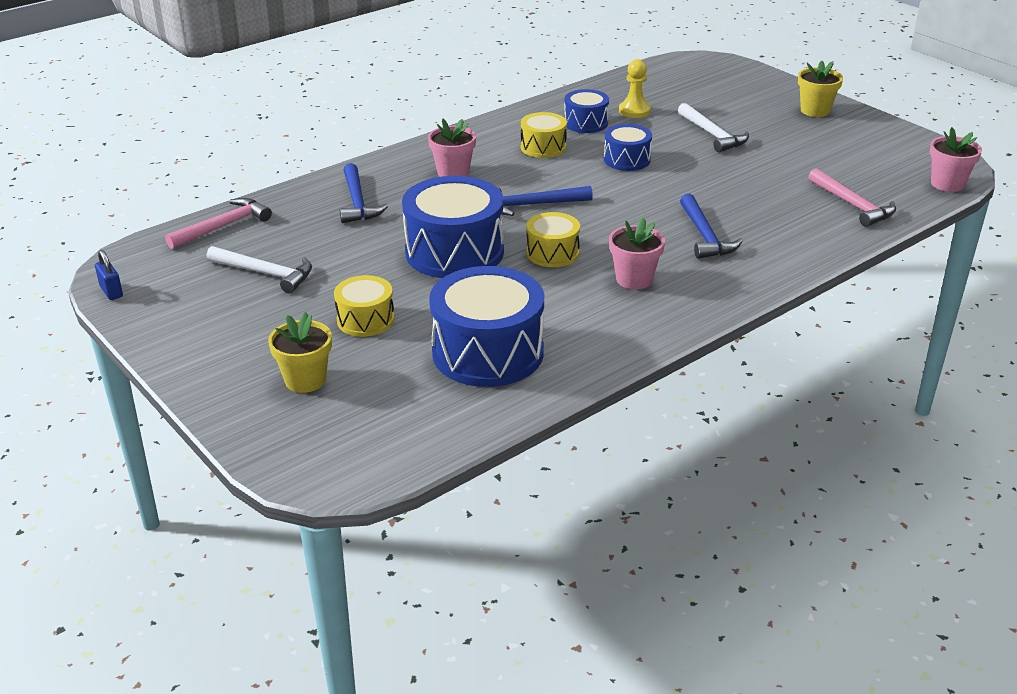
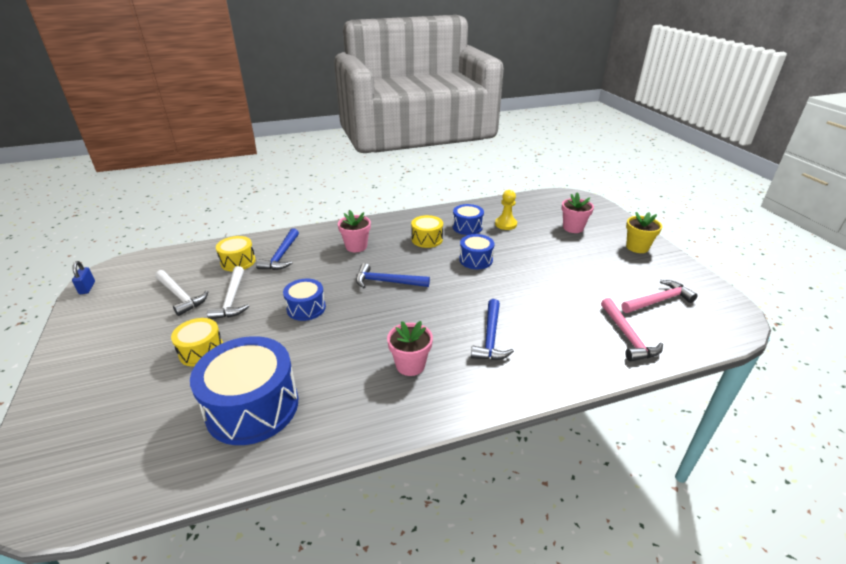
camera: 20 degrees right, 0 degrees up
(223, 226) = (192, 256): pink hammer -> pink hammer (659, 300)
(305, 380) = (115, 394): yellow flower pot -> none
(454, 252) = (306, 308): blue drum -> blue drum, size x0.54
(552, 253) = (369, 325): yellow drum -> yellow drum (238, 261)
(712, 135) = (549, 252): white hammer -> white hammer (232, 299)
(947, 184) = (721, 334): pink flower pot -> pink flower pot (573, 228)

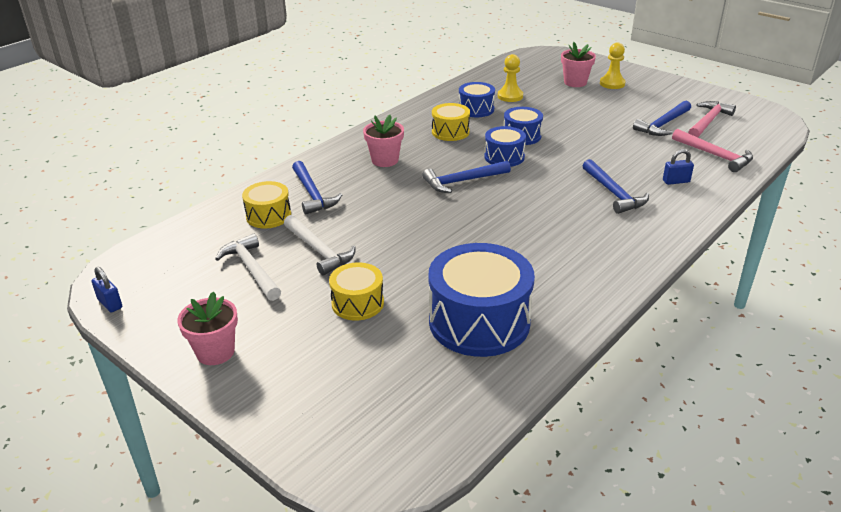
camera: 30 degrees left, 0 degrees up
(180, 296) = (251, 269): white hammer -> white hammer turned 135 degrees counterclockwise
(306, 308) = (413, 230): blue drum -> blue drum (504, 157)
(410, 365) = (574, 237): pink flower pot -> pink flower pot (215, 352)
(560, 348) = (676, 181): none -> blue padlock
(604, 238) = (612, 84): none -> yellow pawn
(609, 289) = (663, 124): none -> blue hammer
(637, 247) = (647, 84): yellow flower pot -> none

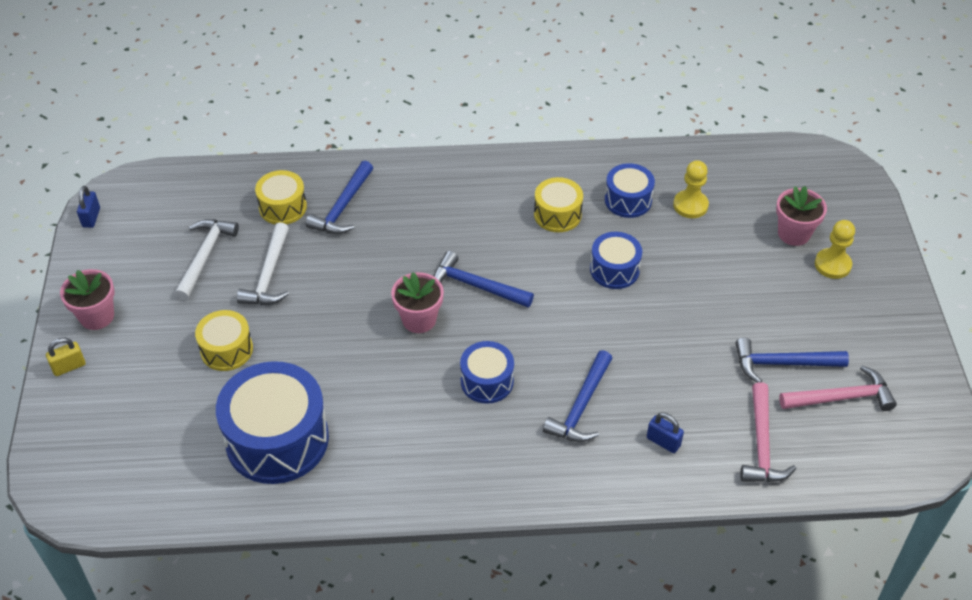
camera: 45 degrees right, 15 degrees up
(242, 395) = (69, 367): none -> yellow padlock
(385, 160) = (450, 209): pink flower pot -> pink flower pot (419, 319)
(504, 157) = (556, 284): blue drum -> blue drum (487, 381)

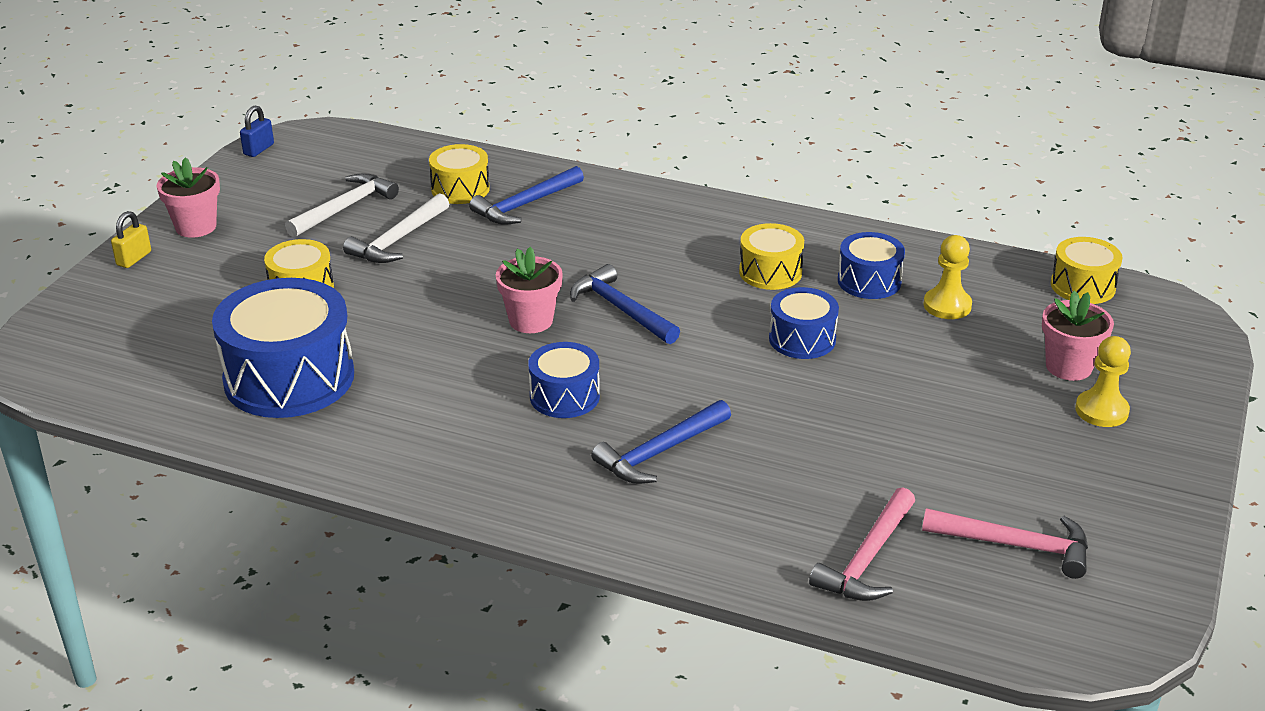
camera: 25 degrees right, 15 degrees down
(69, 367) = (134, 258): yellow padlock -> yellow padlock turned 60 degrees counterclockwise
(663, 442) = (737, 516): blue padlock -> none
(765, 157) = (1083, 286): none -> yellow drum
(782, 363) = (957, 487): blue hammer -> none

